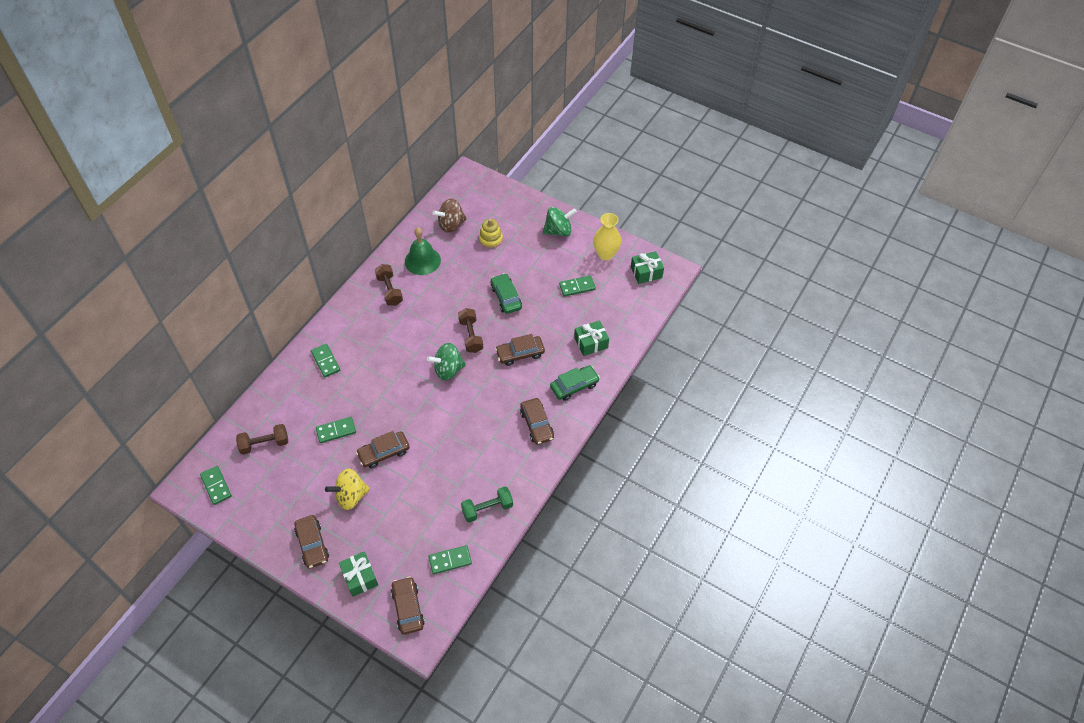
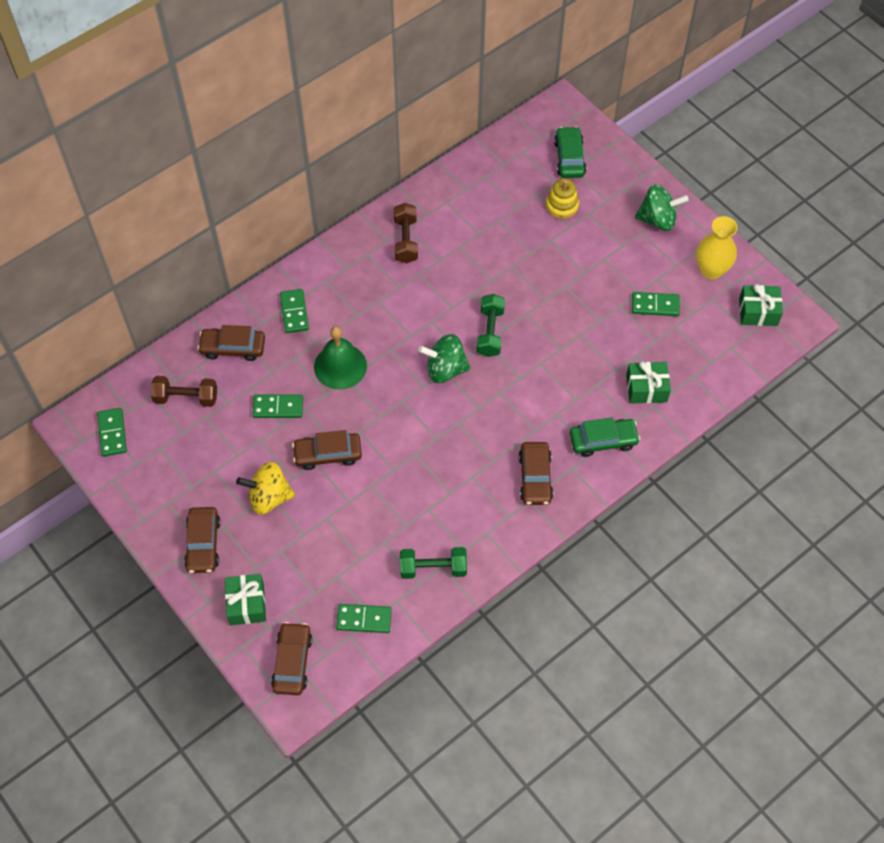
camera: 20 degrees right, 5 degrees up
(422, 260) = (461, 211): green bell -> green bell (340, 366)
(451, 225) = (516, 172): brown spinning top -> none
(471, 336) = (490, 332): brown dumbbell -> green dumbbell
(506, 297) = (554, 293): green car -> green car (569, 158)
(520, 353) = (546, 375): brown car -> brown car (233, 348)

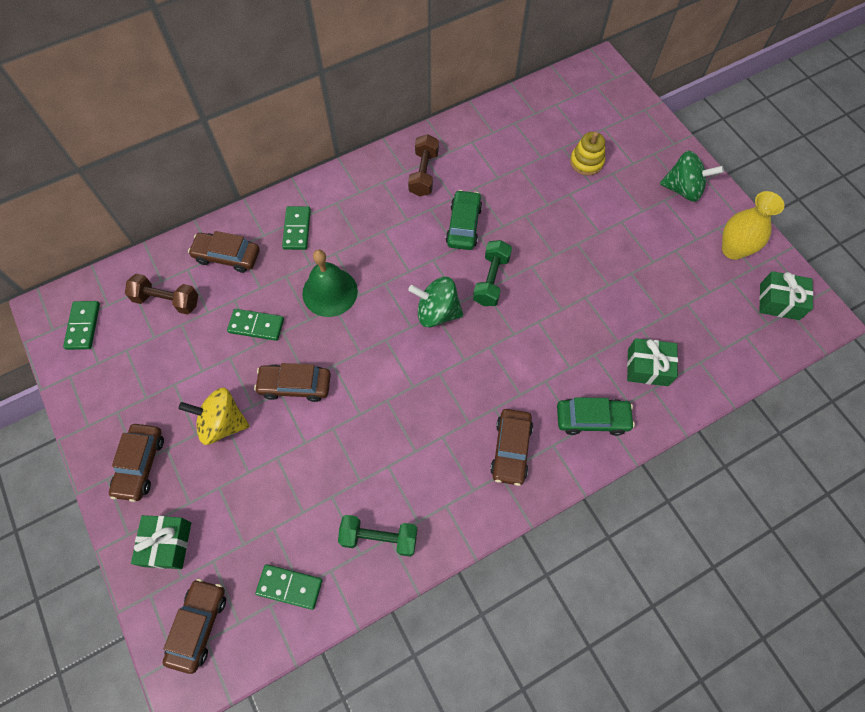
camera: 10 degrees right, 5 degrees up
(569, 158) = (601, 116): green car -> green car (463, 225)
(655, 305) = (669, 278): green domino -> none

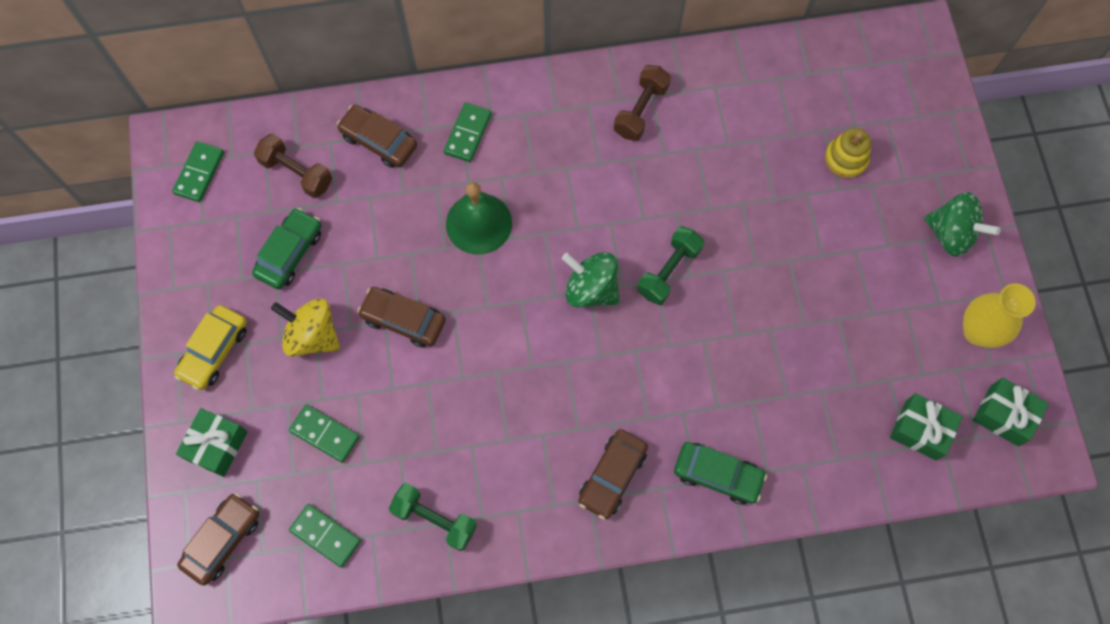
camera: 20 degrees right, 5 degrees up
(140, 464) = (214, 351): brown car -> yellow car
(256, 325) = (384, 236): green domino -> green domino (325, 434)
(463, 225) = (663, 192): green car -> green car (290, 253)
(648, 367) = (808, 438): green gift -> green gift (920, 430)

